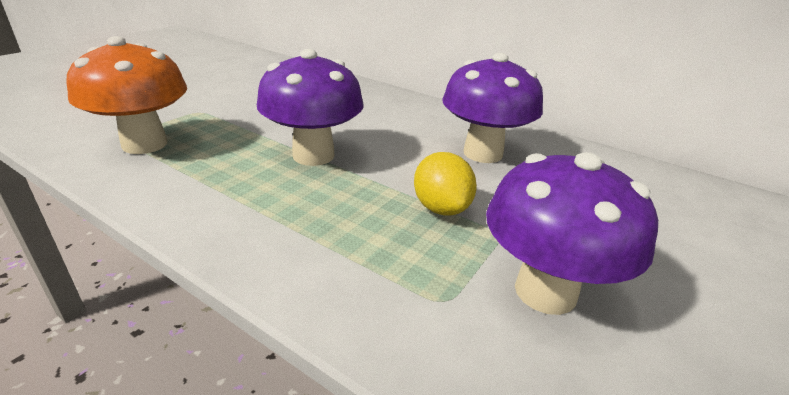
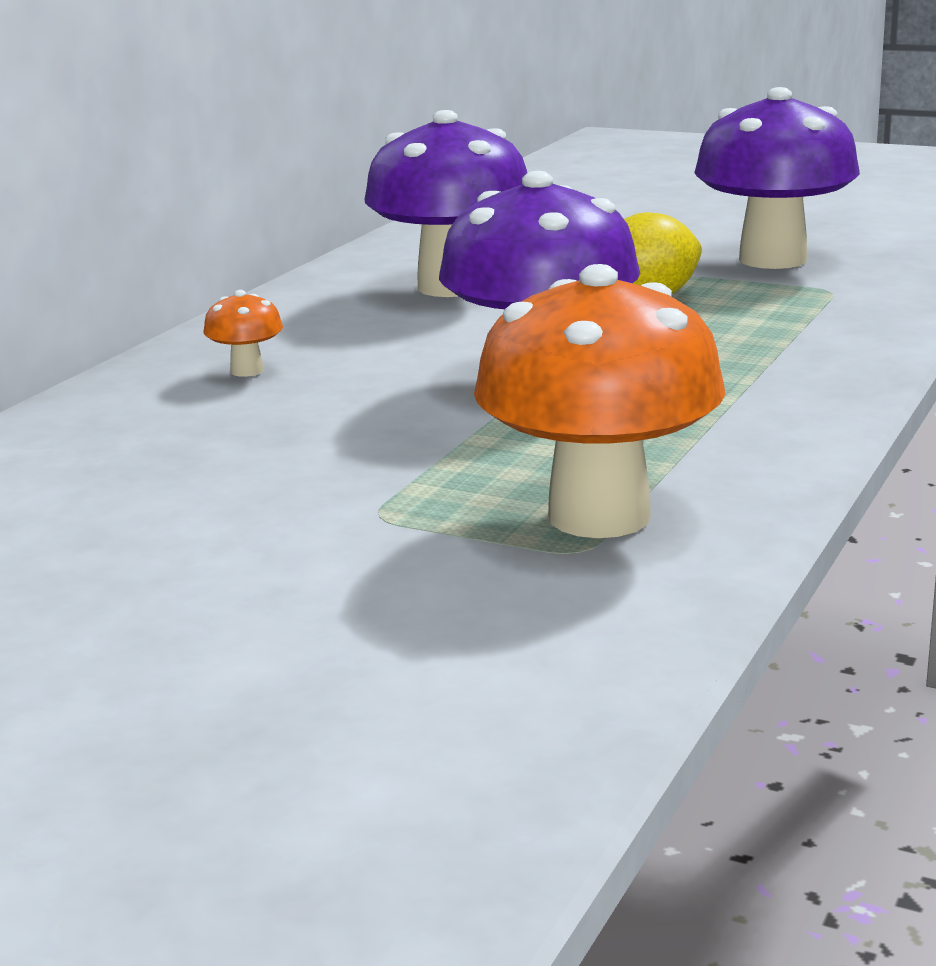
camera: 95 degrees left, 10 degrees down
(368, 104) = (247, 371): none -> orange mushroom

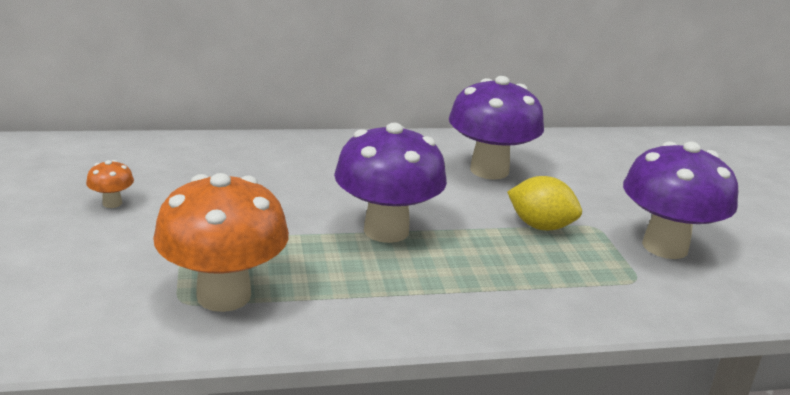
camera: 50 degrees right, 5 degrees up
(247, 371) = (322, 160): orange mushroom -> orange mushroom (112, 203)

